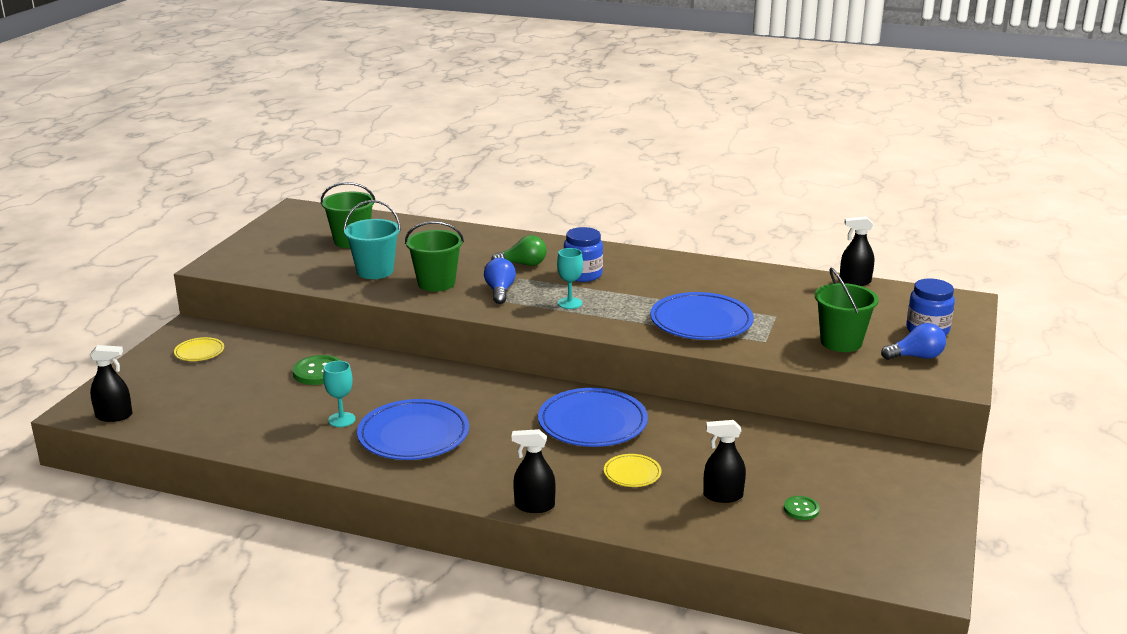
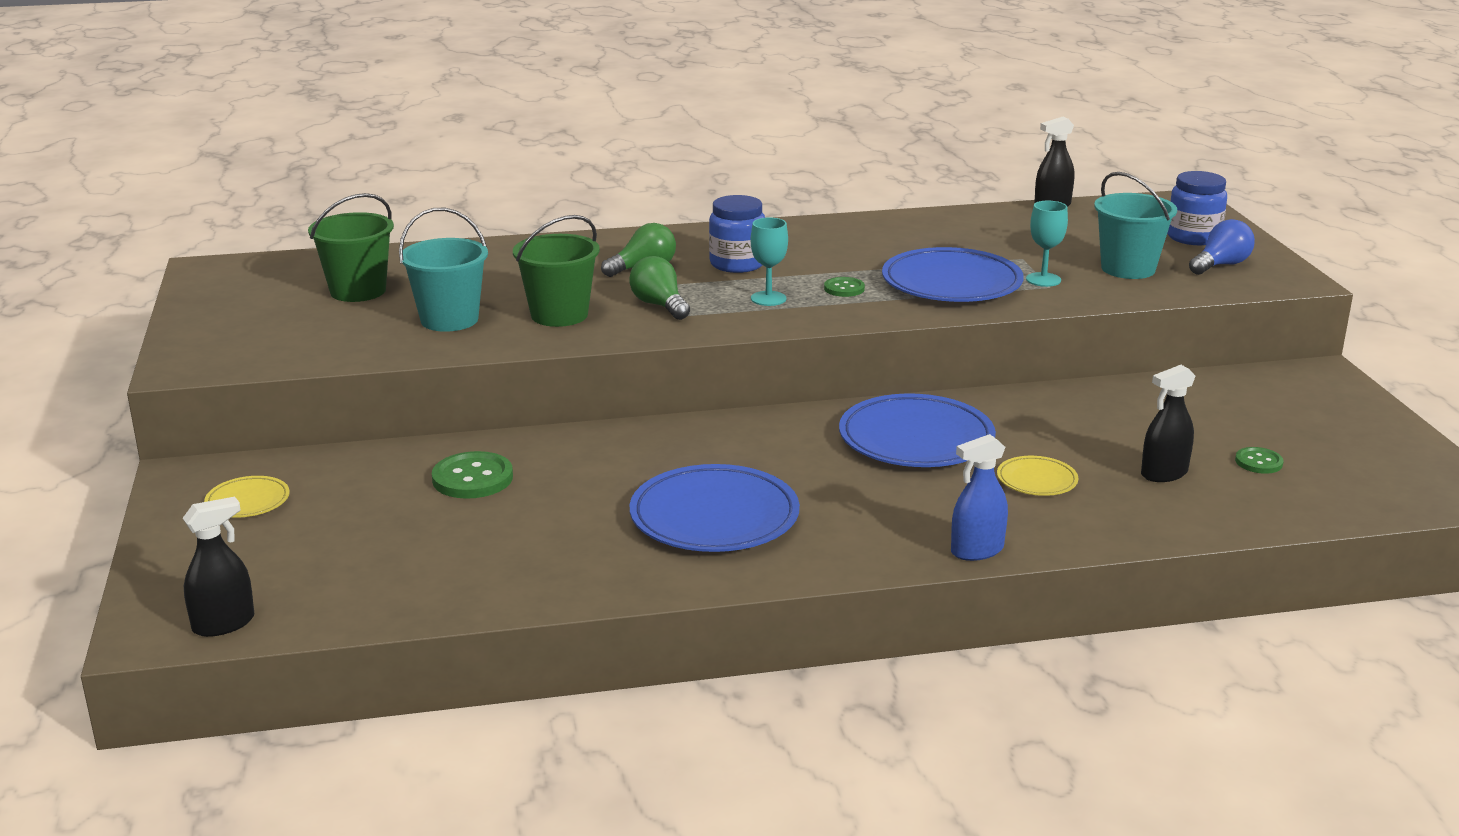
camera: 30 degrees left, 0 degrees up
(341, 420) = (589, 527): turquoise goblet -> turquoise goblet (1043, 280)
(500, 291) = (659, 305): blue light bulb -> green light bulb
(534, 506) = (977, 550): black spray bottle -> blue spray bottle
(626, 308) = (844, 288): none -> green button
(841, 342) = (1128, 269): green bucket -> turquoise bucket

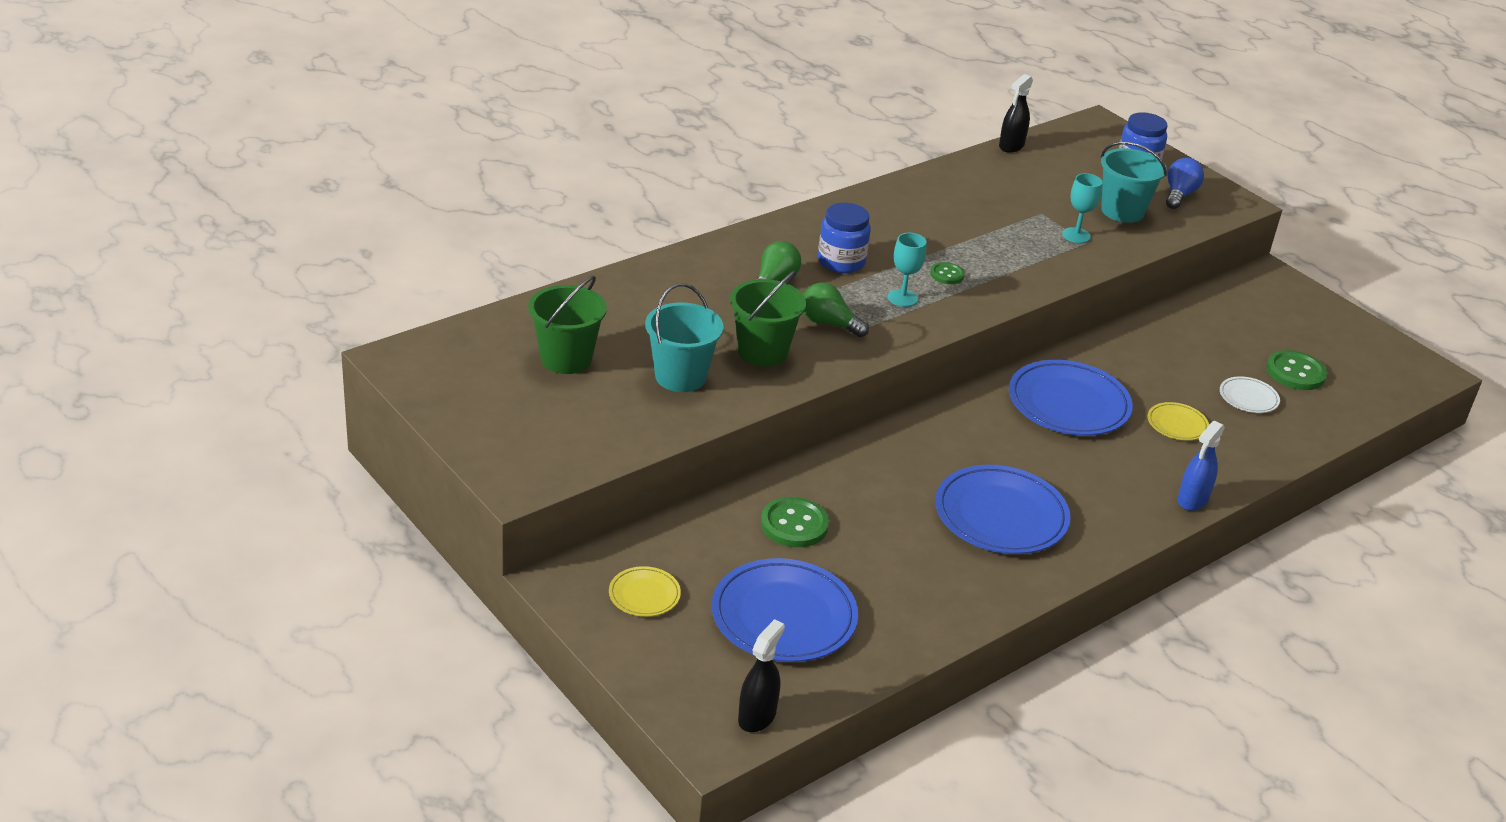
camera: 30 degrees left, 10 degrees up
(951, 283) = (1017, 252): blue plate -> blue plate (784, 616)
(1164, 473) = (1248, 398): black spray bottle -> white plate
(1258, 462) = (1295, 372): green button -> green button, size x1.72

